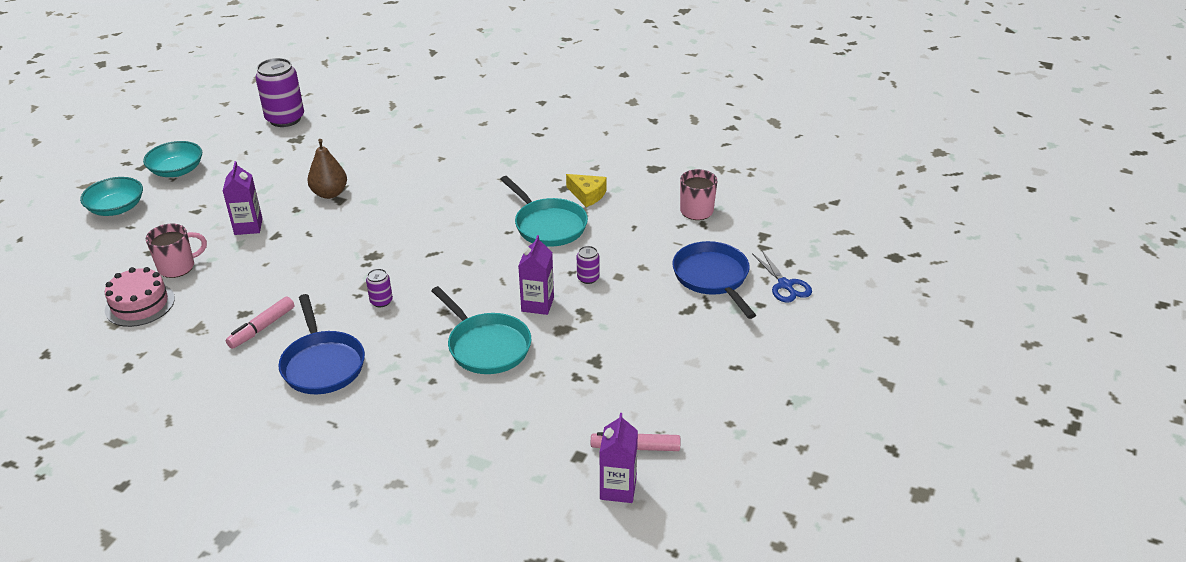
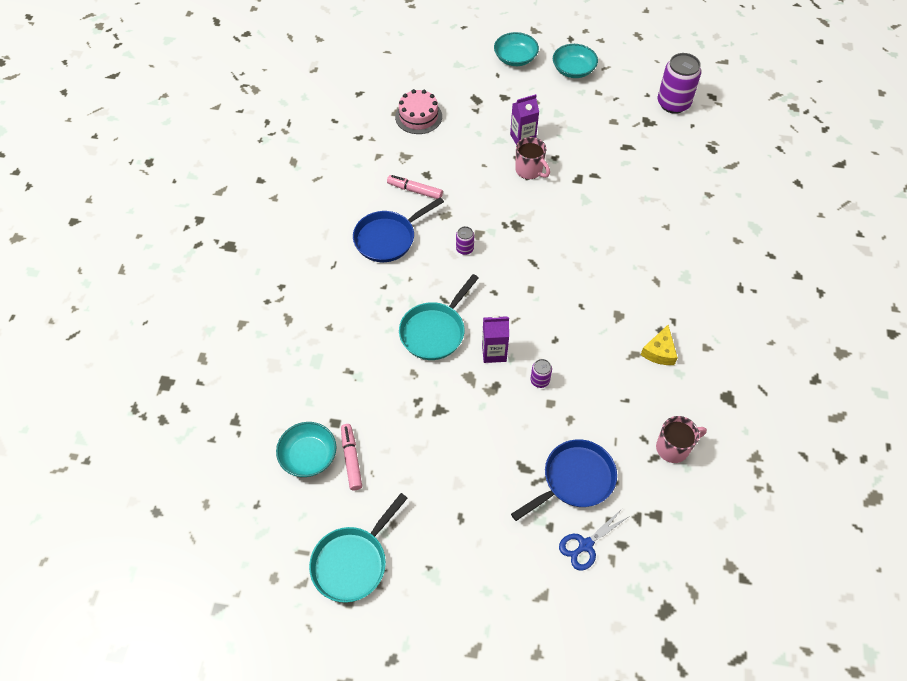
camera: 75 degrees right, 20 degrees up
(178, 267) = (463, 119): pink mug -> pink mug (529, 170)
(330, 193) = (583, 170): brown pear -> none
(548, 225) = (601, 332): turquoise pan -> turquoise pan (353, 562)
(618, 489) = (308, 456): purple carton -> turquoise bowl

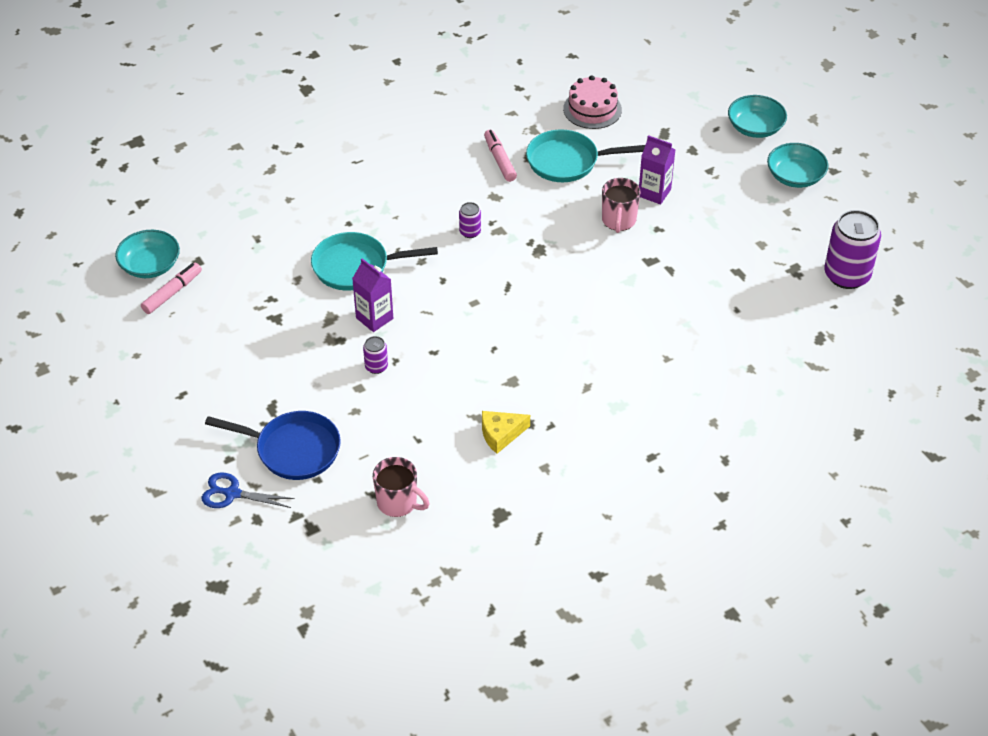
camera: 50 degrees right, 10 degrees down
(353, 562) = (78, 352): turquoise pan -> turquoise pan (567, 161)
(388, 238) = (425, 176): blue pan -> none

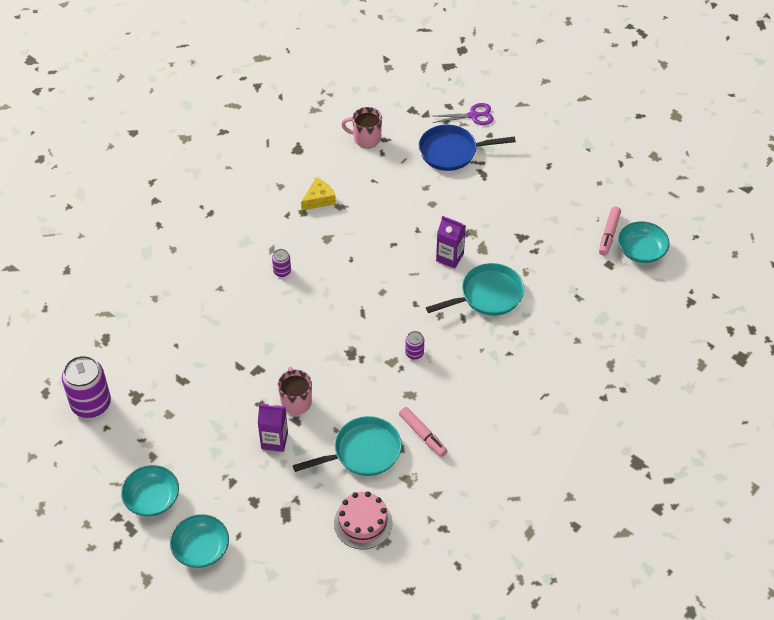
camera: 160 degrees right, 5 degrees up
(232, 493) = (473, 116): blue scissors -> purple scissors
(376, 366) = (428, 222): purple can -> purple can (282, 271)

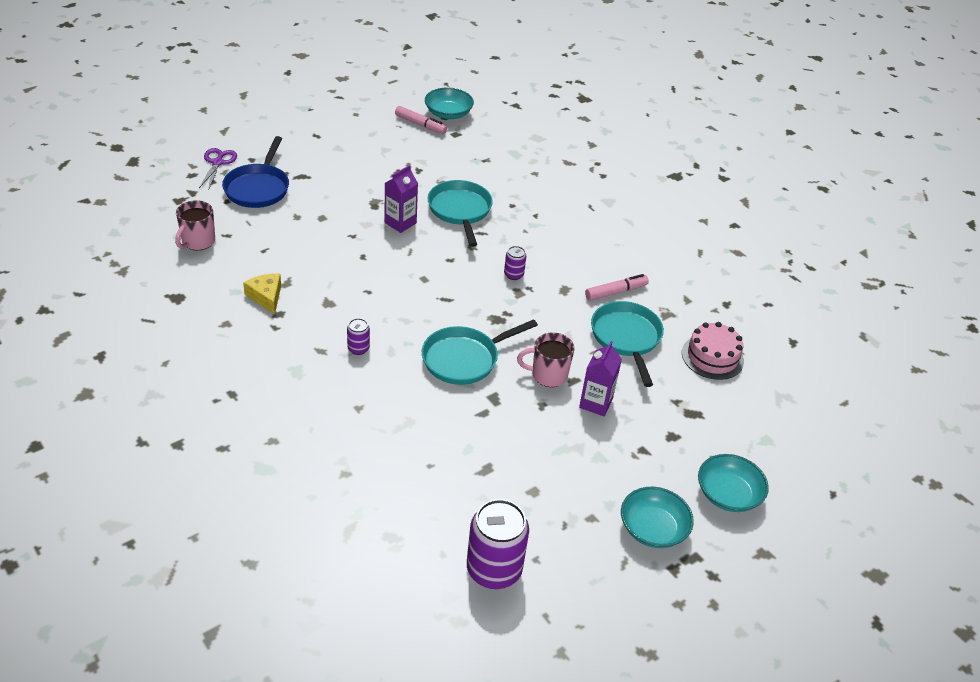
camera: 80 degrees left, 10 degrees down
(295, 341) = (464, 359): none -> turquoise pan

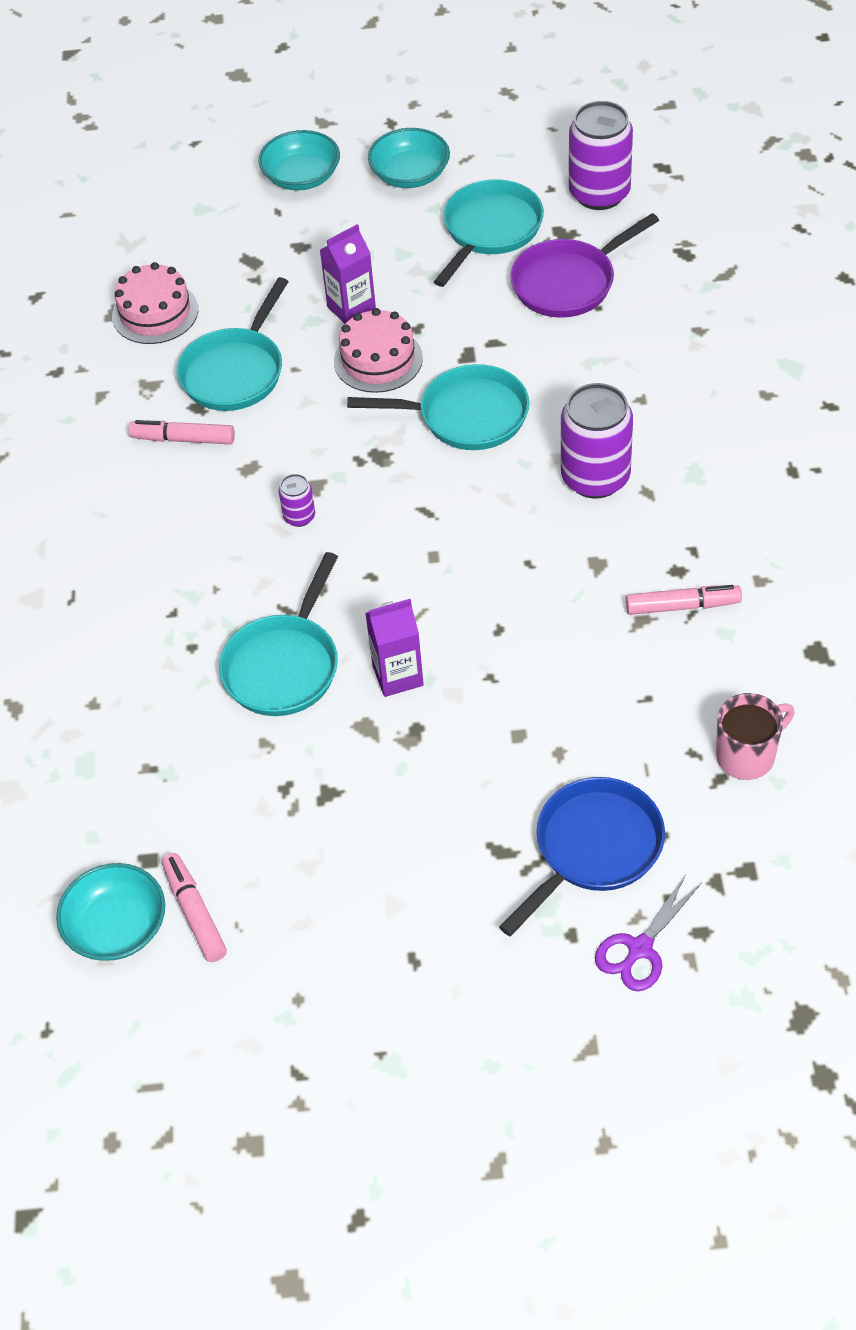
camera: 140 degrees left, 10 degrees up
(266, 297) = (682, 606): yellow cheese -> pink marker
(358, 348) = (595, 477): purple can -> purple can, size x2.14
(463, 477) = (568, 282): none -> purple pan
(548, 375) = (378, 360): pink mug -> pink cake
(553, 500) = (490, 230): none -> turquoise pan

